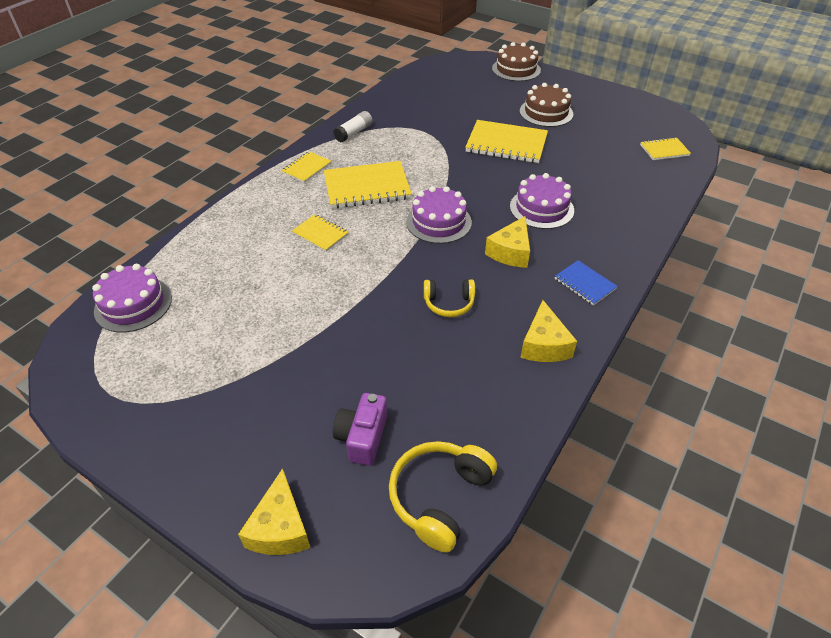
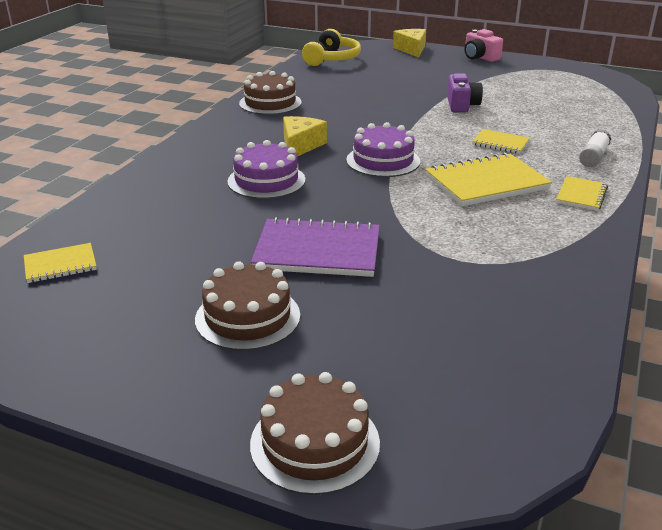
camera: 170 degrees right, 15 degrees down
(133, 304) = (606, 98): purple cake -> none
(185, 466) = (480, 57): none -> pink camera
(353, 133) = (565, 246): white glue stick -> white glue stick (593, 157)
(362, 437) = (385, 69): purple camera -> purple camera (461, 105)
(449, 303) = (351, 115): yellow headphones -> none
(506, 144) = (317, 251): yellow notebook -> purple notebook
(544, 345) = (270, 103): yellow cheese -> brown cake
(585, 284) = (229, 132): blue notebook -> none

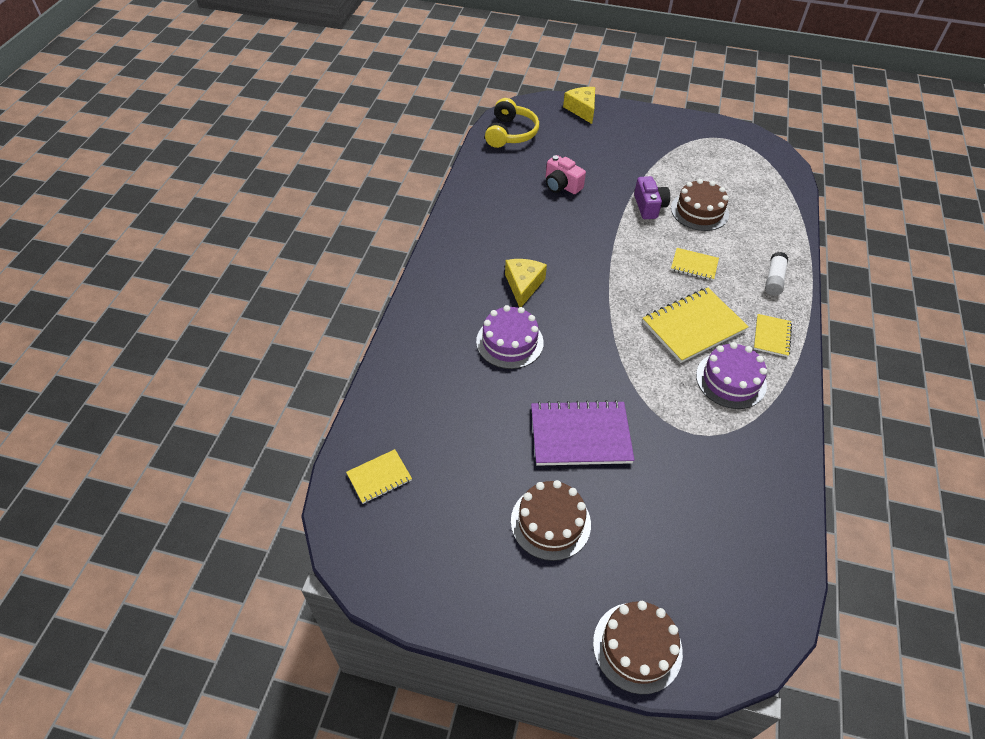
camera: 10 degrees left, 20 degrees up
(270, 103) = (475, 217): brown cake -> brown cake (699, 211)
(383, 160) = (600, 302): purple cake -> purple cake (731, 380)
(480, 57) = (649, 120): pink camera -> pink camera (561, 185)

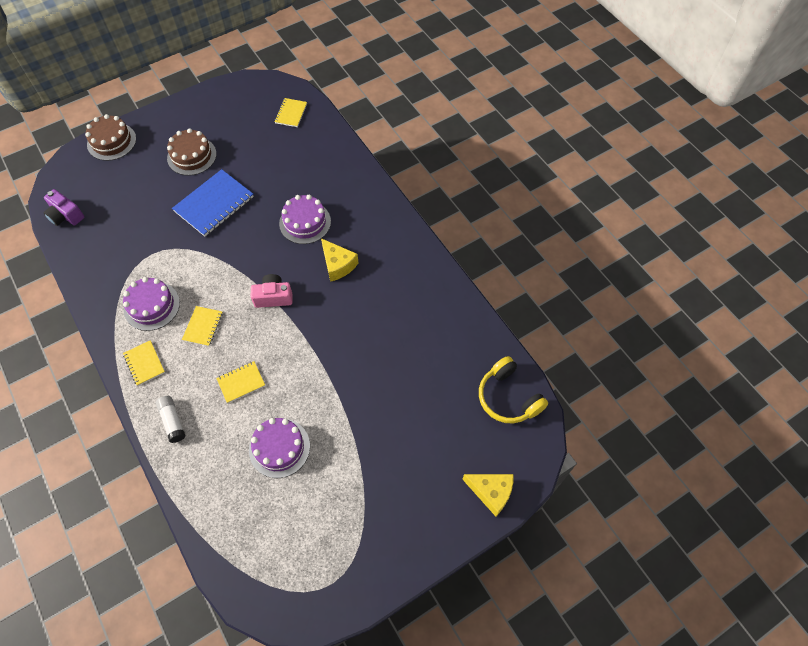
camera: 135 degrees right, 10 degrees up
(561, 185) = (407, 375): pink camera -> pink camera (273, 297)
(580, 435) = (214, 204): purple notebook -> blue notebook
(649, 206) = (322, 415): purple camera -> purple camera (66, 215)
(693, 326) = (203, 326): yellow notebook -> yellow notebook, size x0.54
(699, 211) = (279, 448): brown cake -> purple cake

